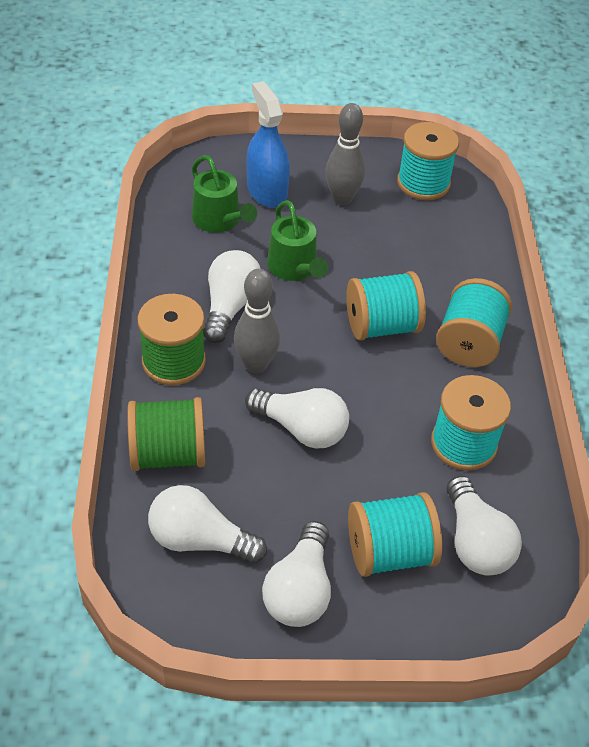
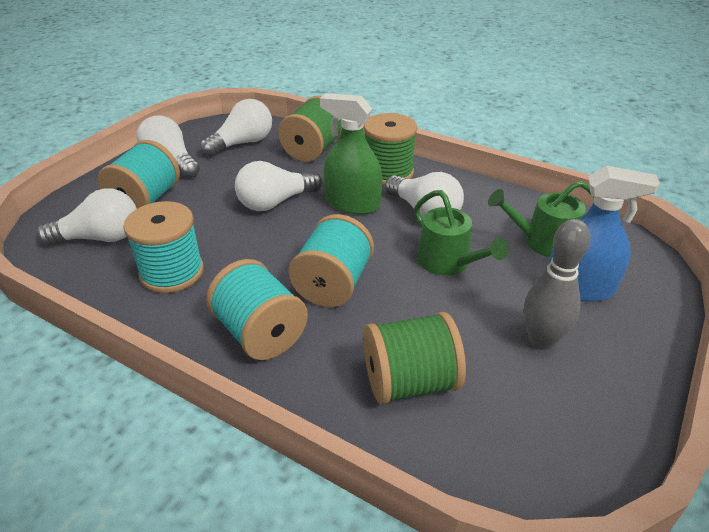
camera: 125 degrees right, 10 degrees down
(256, 365) = (352, 203): grey bowling pin -> green spray bottle
(294, 268) = (448, 262): green watering can -> green watering can turned 135 degrees counterclockwise
(423, 183) = (543, 439): turquoise spool -> none
(435, 248) = (410, 382): none -> green spool
(475, 542) = (100, 238): white light bulb -> white light bulb turned 150 degrees clockwise

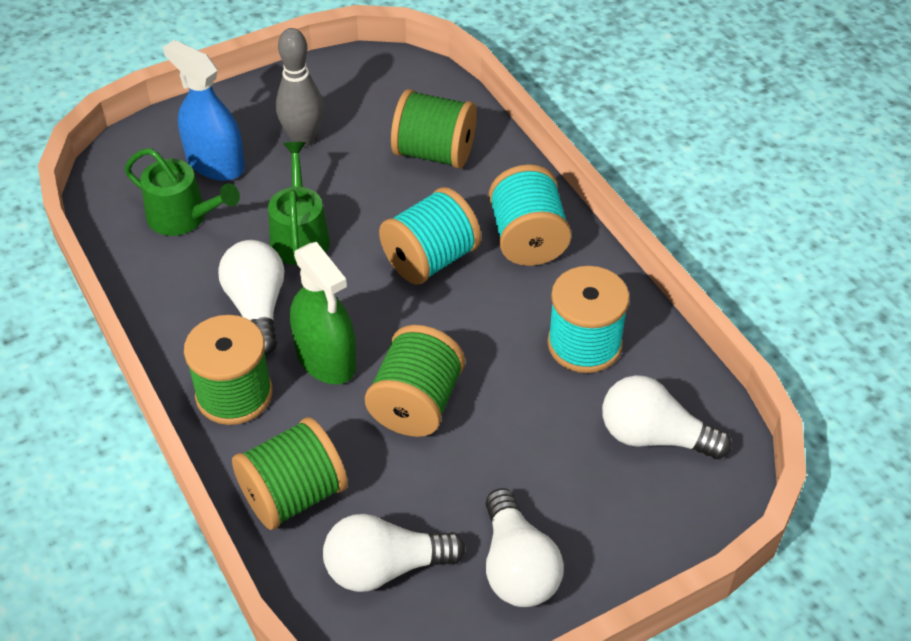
camera: 150 degrees left, 10 degrees up
(146, 200) = (580, 486): turquoise spool -> none
(275, 202) = (416, 404): white light bulb -> green spool

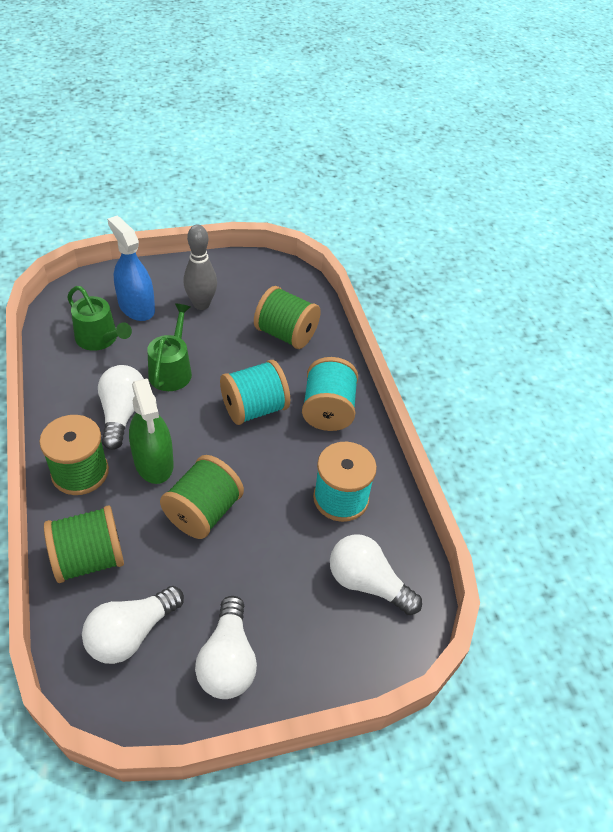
camera: 10 degrees right, 0 degrees up
(385, 567) = (131, 633): white light bulb -> white light bulb turned 45 degrees counterclockwise

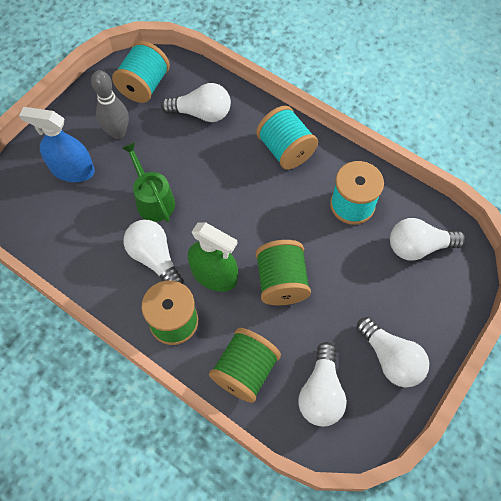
camera: 35 degrees left, 15 degrees up
(99, 339) = (74, 215): green watering can -> none
(254, 408) = (238, 185): turquoise spool -> turquoise spool (144, 86)
(286, 334) = (201, 113): green spool -> white light bulb

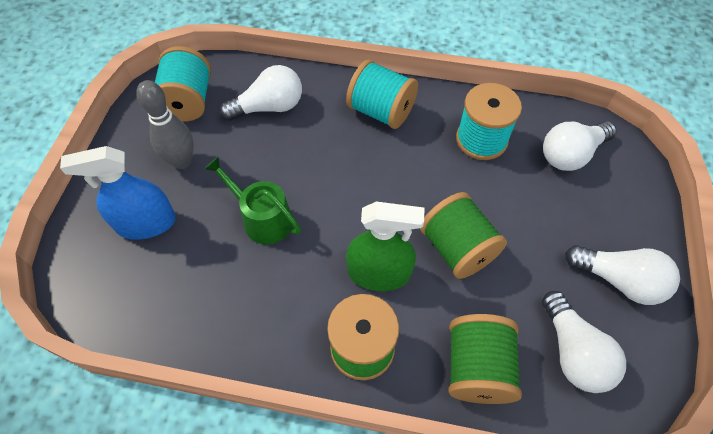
camera: 25 degrees left, 5 degrees down
(155, 258) = (300, 284): white light bulb -> none

